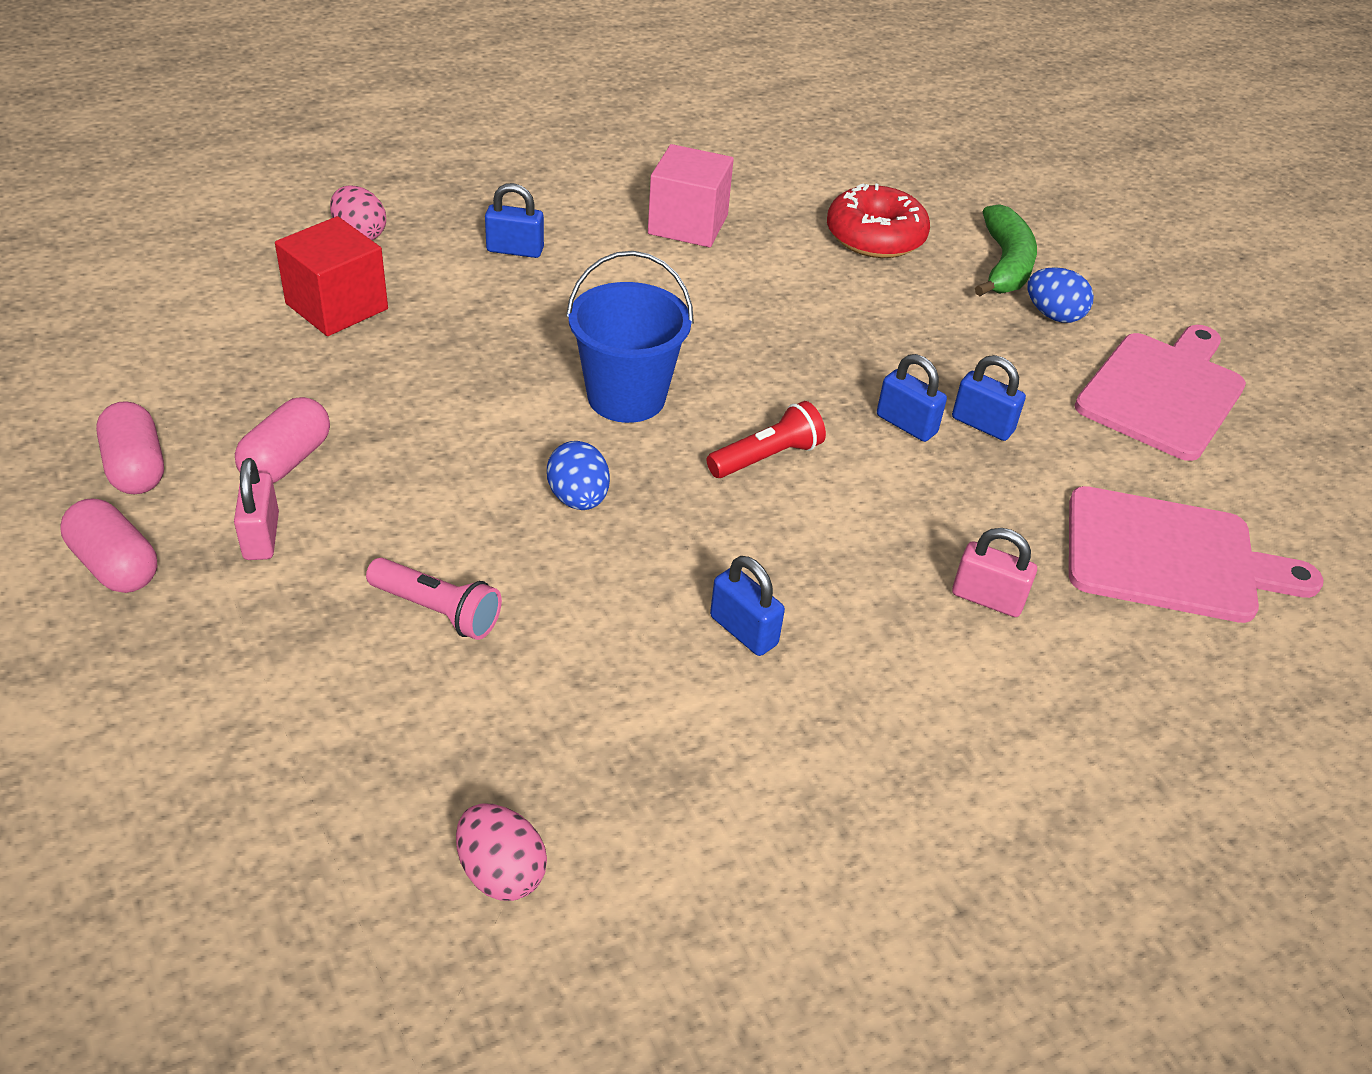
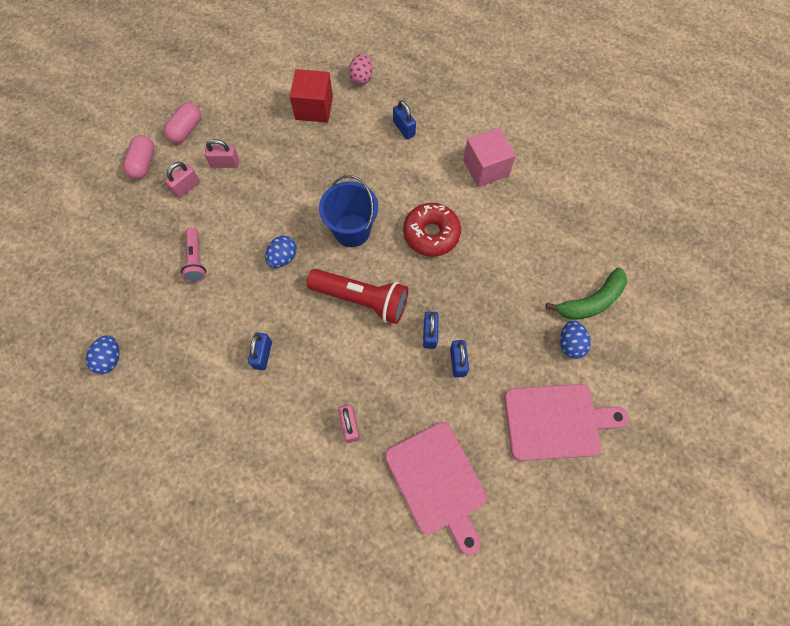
camera: 55 degrees right, 25 degrees up
(287, 460) = (225, 163): pink capsule -> pink padlock
(501, 872) = (110, 359): pink egg -> blue egg
(767, 457) = (361, 299): red flashlight -> red flashlight, size x1.72
(875, 237) = (555, 238): red donut -> red donut (431, 234)

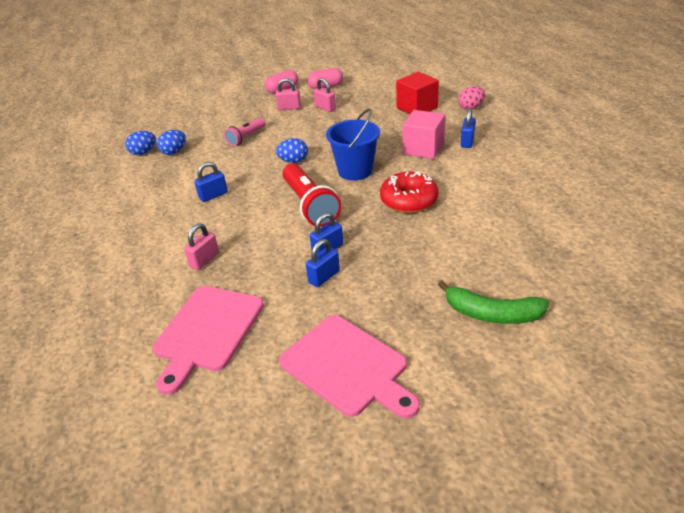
camera: 50 degrees right, 30 degrees down
(486, 168) = (505, 188): pink cube -> pink cube (423, 148)
(570, 344) = (432, 327): blue egg -> blue egg (174, 152)

